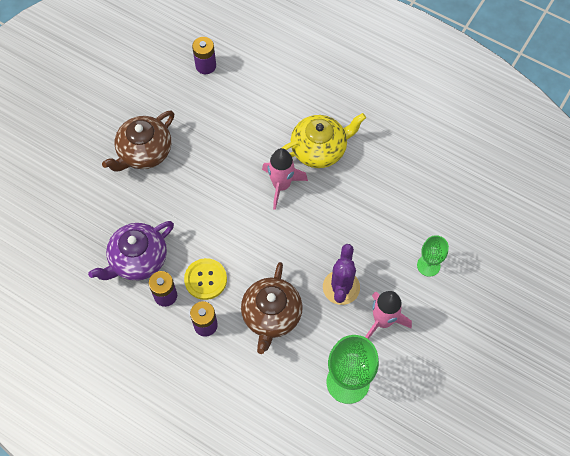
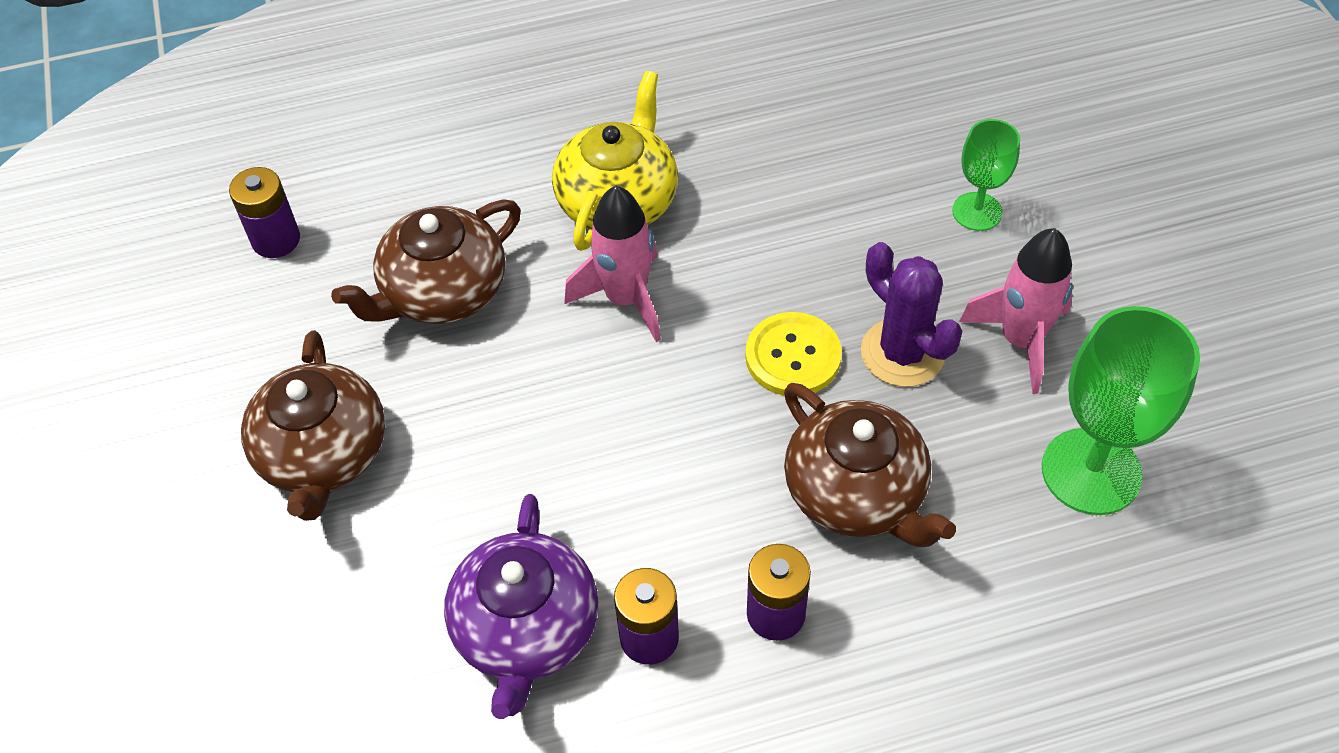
camera: 45 degrees left, 10 degrees down
(205, 279) = (684, 545): yellow button -> yellow button (793, 356)
(232, 130) = (443, 292): none -> brown teapot

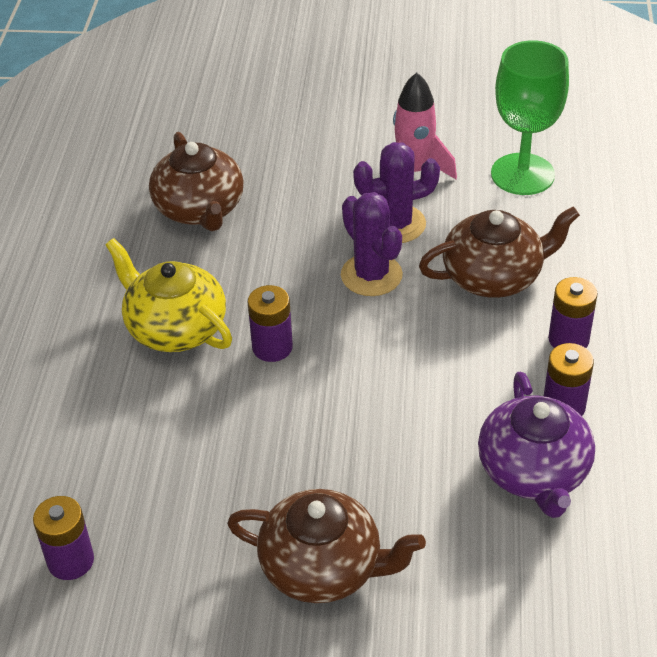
camera: 70 degrees left, 10 degrees down
(443, 292) = (200, 455): brown teapot -> brown teapot (200, 209)
(526, 630) = (534, 472): purple teapot -> purple teapot turned 60 degrees clockwise
(626, 299) = (272, 347): pink rocket -> purple battery
(793, 356) = (371, 275): yellow button -> purple cactus
(977, 211) = (301, 157): green goblet -> none

